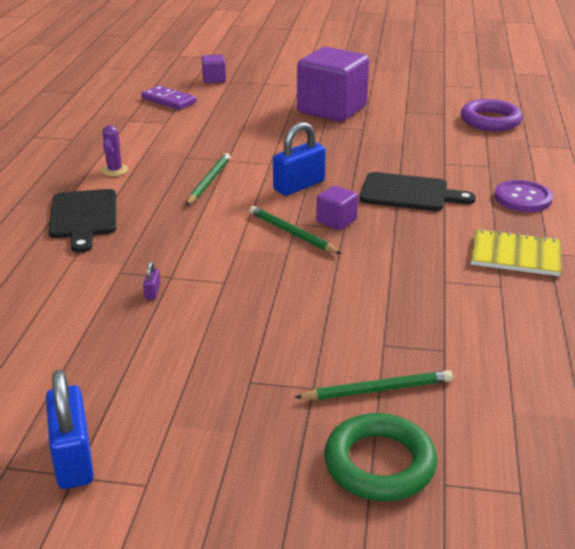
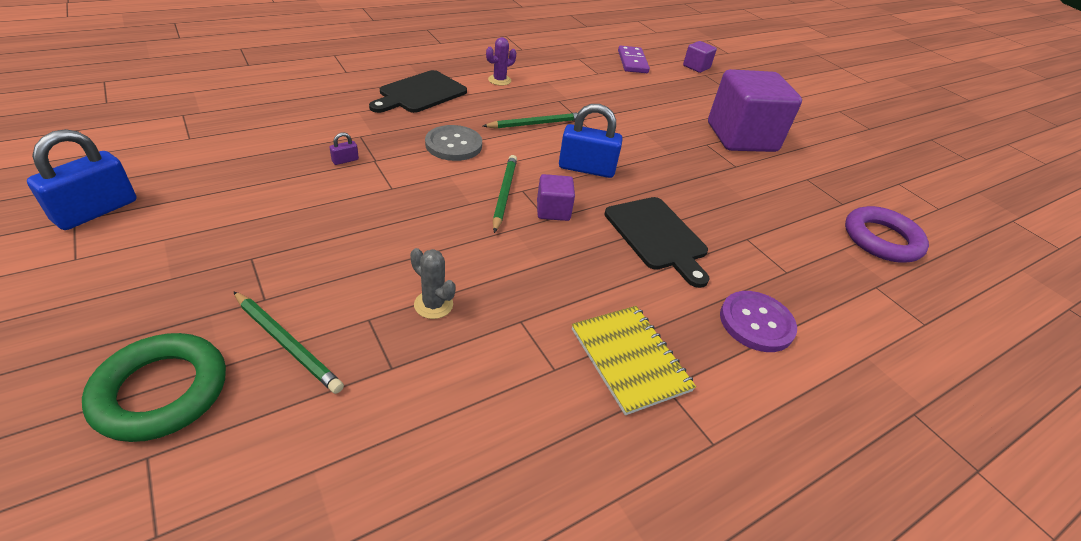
camera: 45 degrees right, 10 degrees up
(194, 230) = (453, 145): none -> grey button
(394, 311) = (433, 305): none -> grey cactus

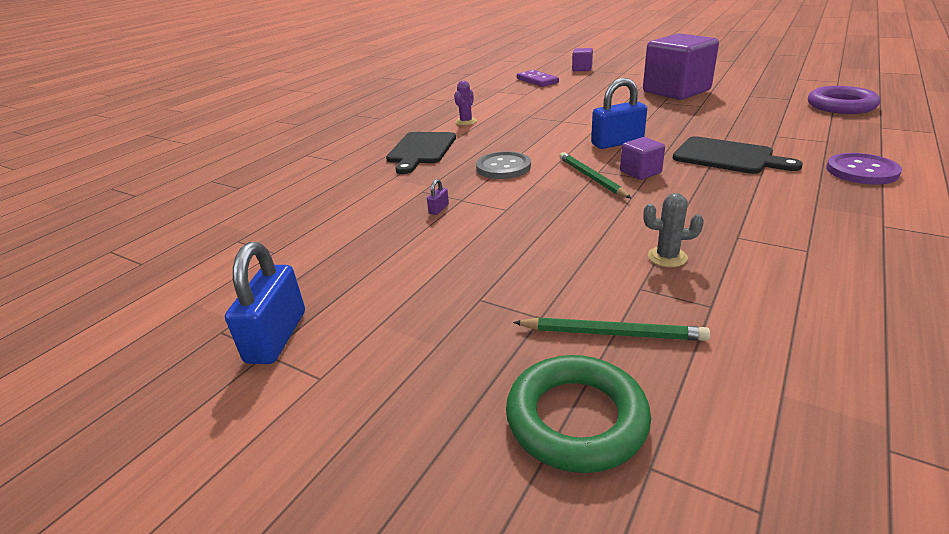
camera: 20 degrees left, 10 degrees down
(535, 124) = (537, 134): green pencil -> none
(630, 359) = (837, 222): yellow notebook -> none

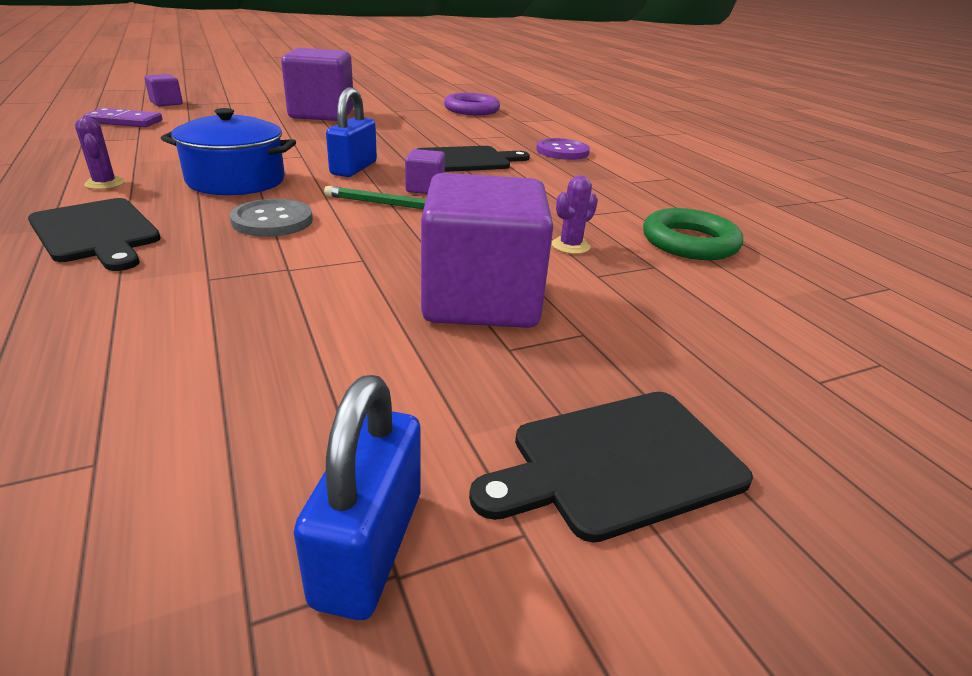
camera: 60 degrees left, 0 degrees up
(276, 337) = (368, 546): blue padlock -> blue padlock turned 60 degrees clockwise
(408, 388) = (618, 463): none -> black cutting board
(439, 209) = (279, 289): purple padlock -> none
(522, 263) = (481, 300): none -> purple cube
(529, 135) = (236, 180): none -> blue pot
(576, 418) = (744, 385): green ring -> green ring (689, 242)
(612, 333) = (646, 316): green pencil -> none
(667, 257) = (570, 246): grey cactus -> purple cactus

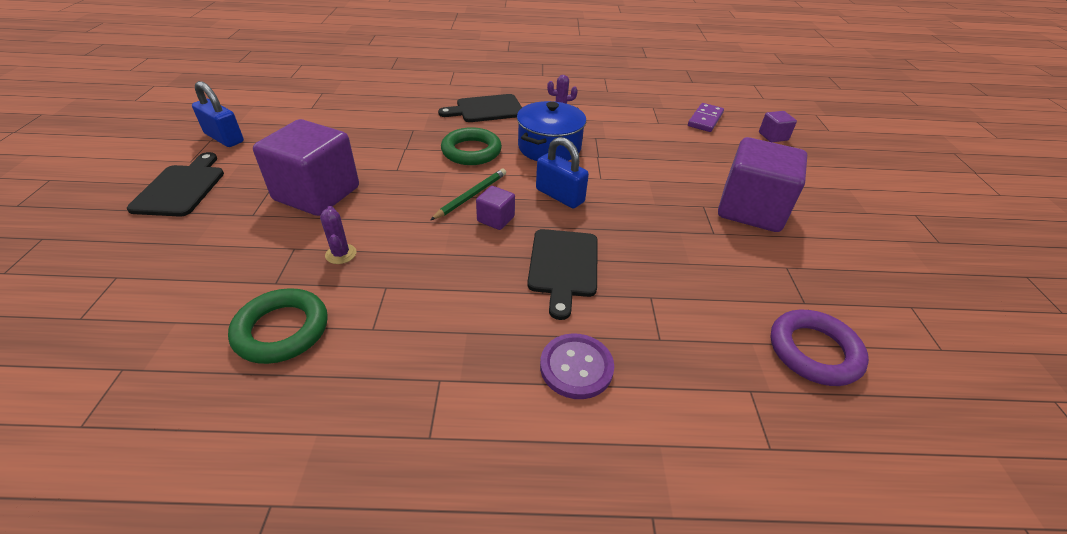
camera: 115 degrees right, 10 degrees up
(272, 220) = (471, 151): grey button -> green ring

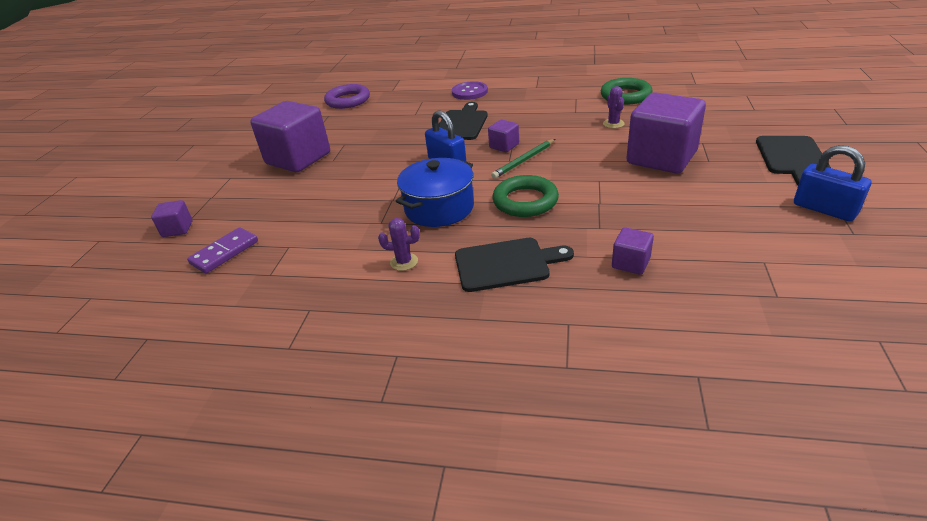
camera: 165 degrees left, 5 degrees down
(400, 108) = (630, 263): none -> purple cube

